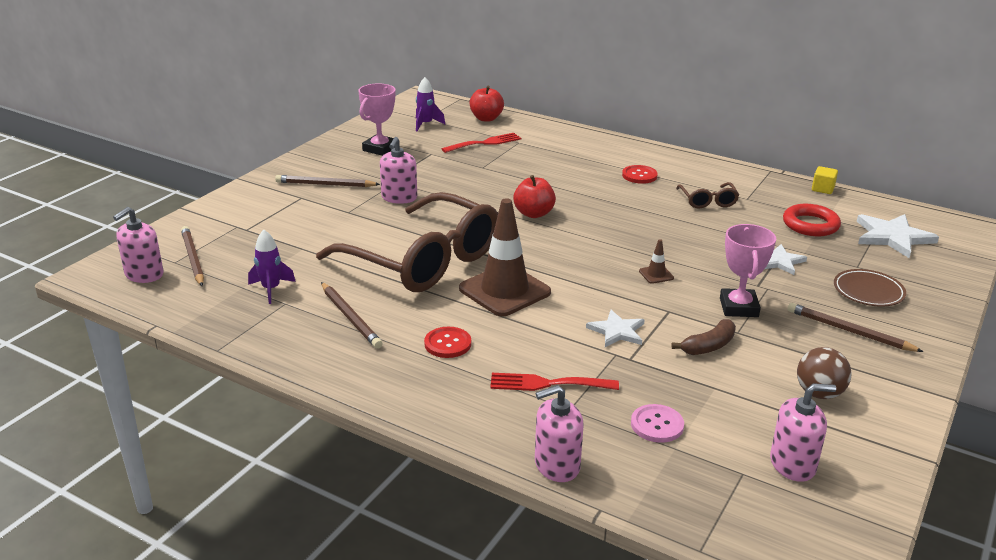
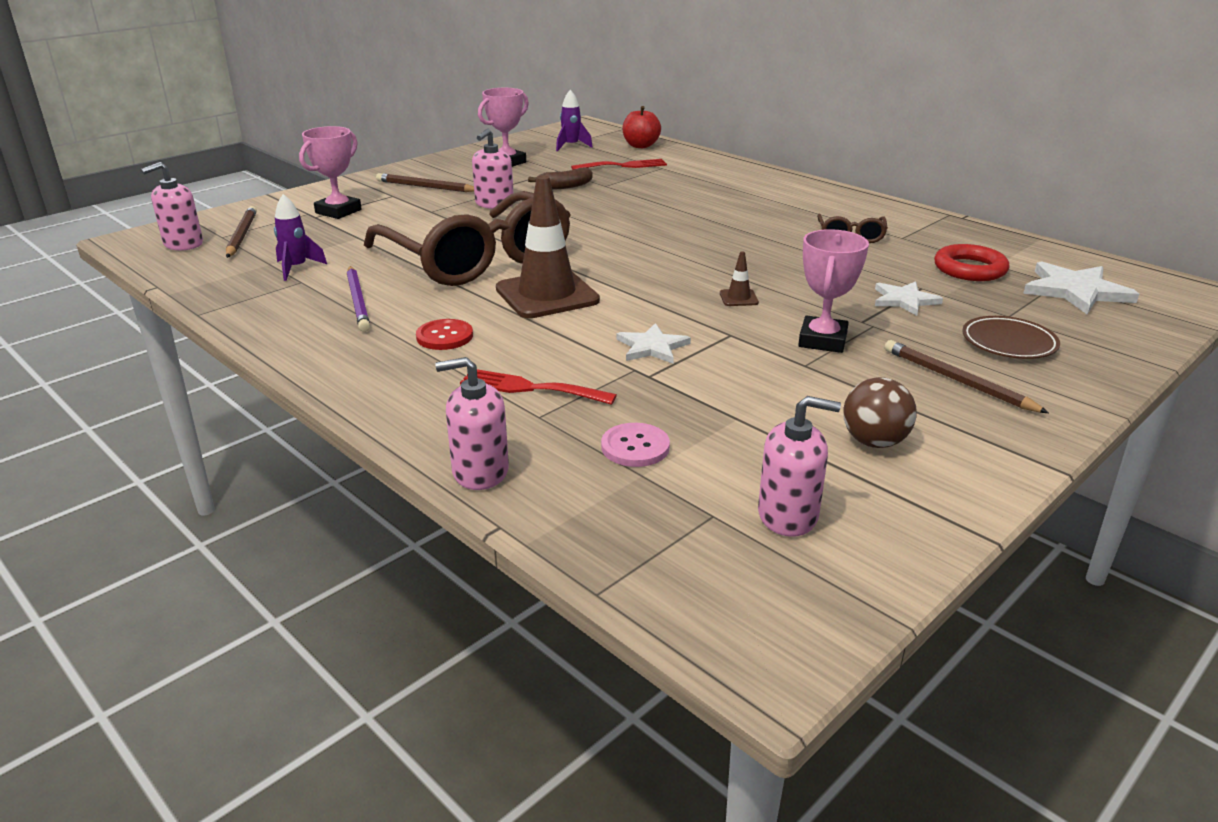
camera: 15 degrees right, 0 degrees up
(264, 221) = (338, 211): none -> pink trophy
(350, 317) = (358, 301): brown pencil -> purple pencil
(533, 214) = (632, 229): red apple -> none
(639, 175) = (782, 206): red button -> none
(708, 346) = (757, 375): brown banana -> brown banana (564, 186)
(822, 189) = (1007, 236): yellow cube -> none

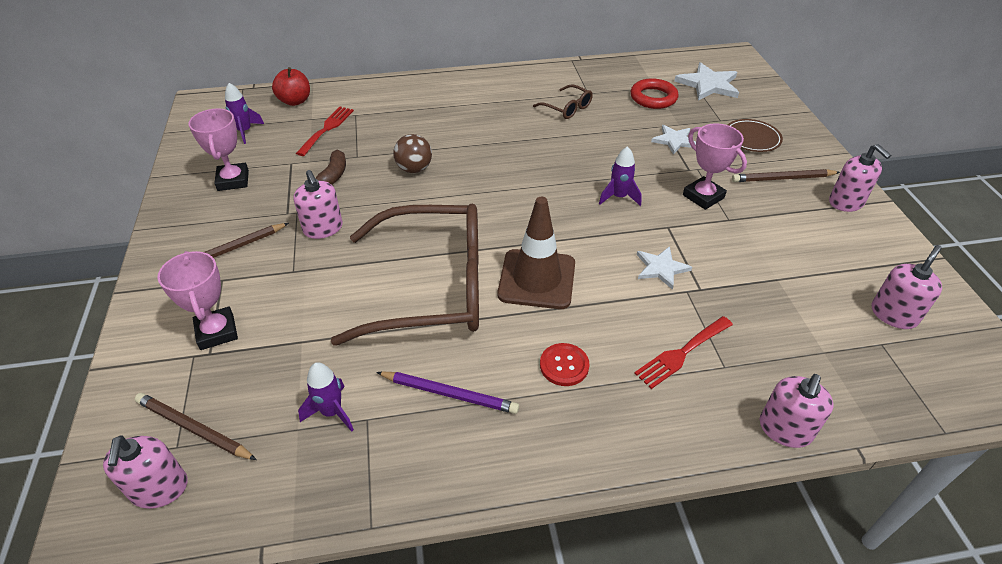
camera: 55 degrees left, 15 degrees up
(635, 447) = (790, 339): pink button -> none
(738, 298) = (619, 197): brown traffic cone -> purple rocket
(874, 442) = (832, 243): brown ball -> brown ball (414, 169)
(990, 436) = (846, 202): none -> pink soap dispenser

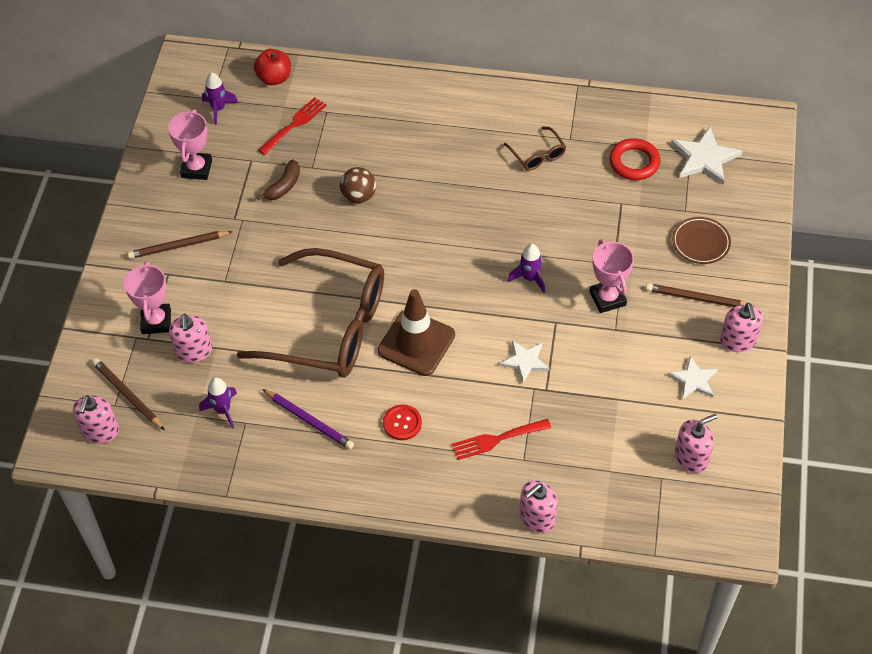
camera: 20 degrees right, 10 degrees up
(323, 228) = (260, 243): pink soap dispenser -> pink soap dispenser (193, 351)
(674, 140) = (621, 225): white star -> white star (693, 380)

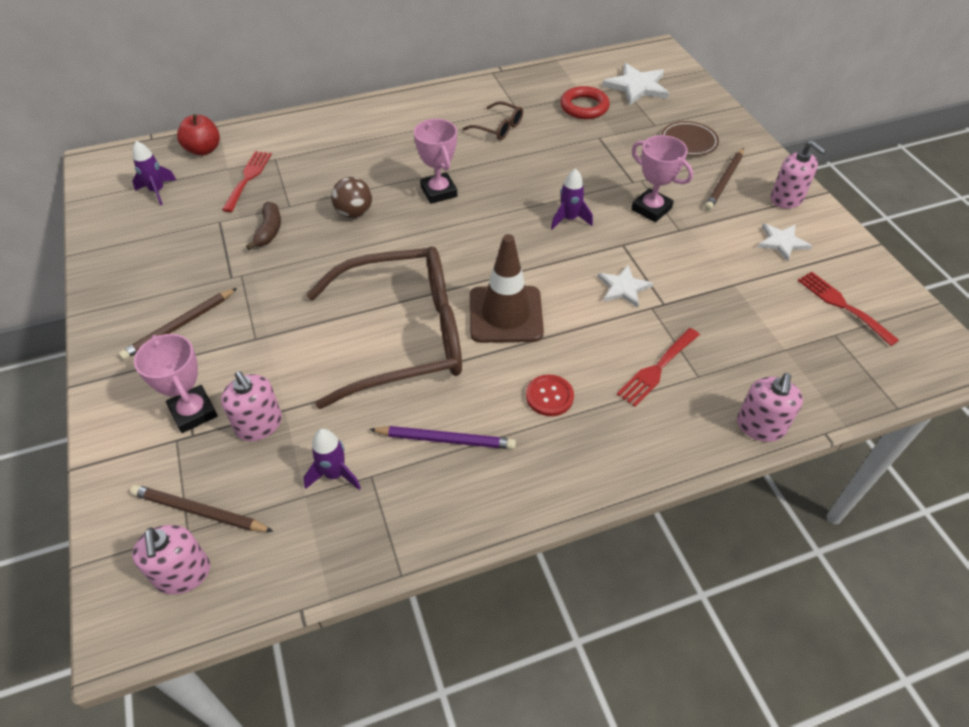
camera: 30 degrees left, 5 degrees down
(196, 168) = (161, 248): pink trophy -> pink trophy (439, 192)
(691, 457) = (842, 305): pink soap dispenser -> red fork
(697, 298) = (724, 181): brown pencil -> brown pencil turned 45 degrees counterclockwise

